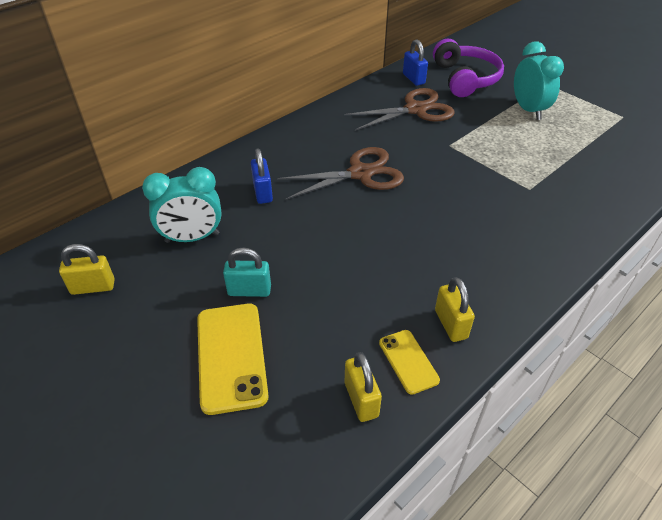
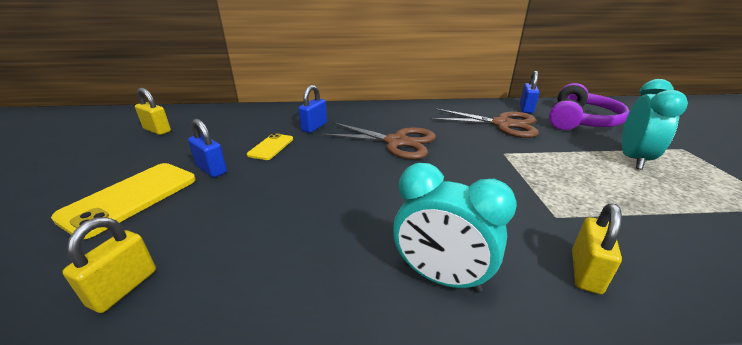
camera: 40 degrees right, 15 degrees down
(192, 238) = (238, 131): turquoise clock -> turquoise clock (441, 277)
(249, 290) = (211, 169): turquoise padlock -> blue padlock
(408, 361) = (207, 286): yellow phone -> yellow phone (271, 147)
(451, 324) = (293, 282): yellow padlock -> yellow padlock (585, 272)

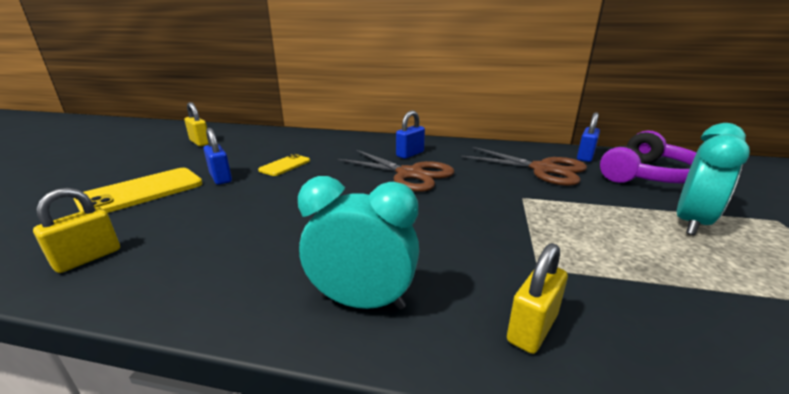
camera: 15 degrees right, 5 degrees down
(314, 127) = (337, 153): blue padlock -> blue padlock (410, 154)
(441, 277) = (362, 301): turquoise clock -> turquoise clock turned 150 degrees clockwise

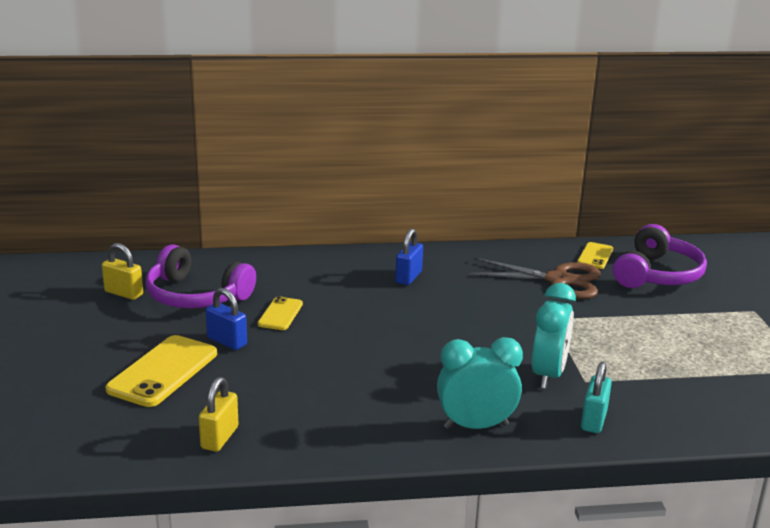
camera: 20 degrees left, 0 degrees up
(242, 149) = (196, 296): none -> purple headphones
(409, 174) = (428, 306): brown scissors -> none
(532, 328) = (594, 420): yellow padlock -> turquoise padlock
(585, 157) = (595, 256): blue padlock -> yellow phone
(691, 223) = (691, 323): turquoise clock -> turquoise clock (548, 375)

